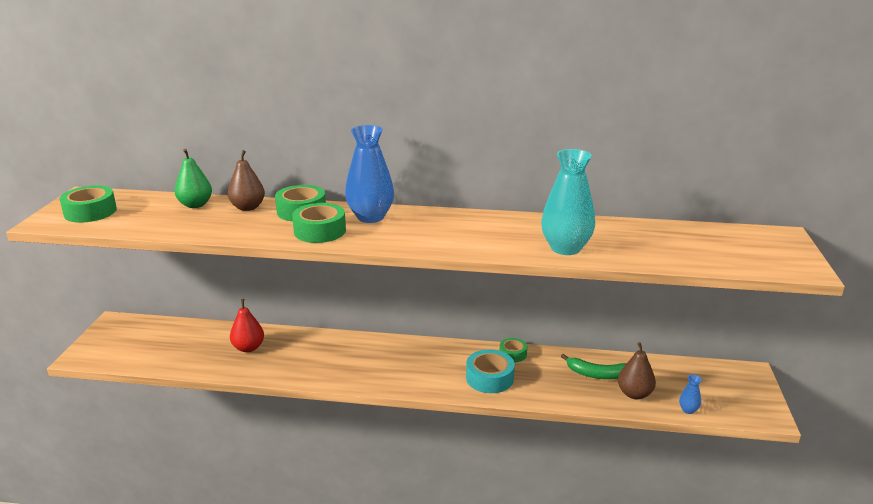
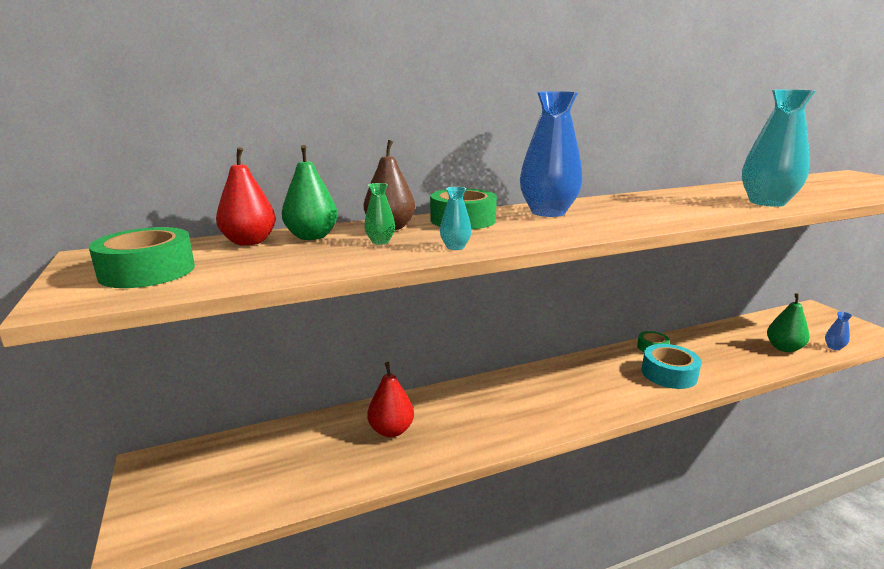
camera: 30 degrees left, 5 degrees down
(160, 201) = (249, 242): none -> red pear
(222, 218) = (380, 242): none -> green vase
(251, 234) = (455, 247): none -> turquoise vase
(320, 231) = (527, 230): green tape -> none
(597, 374) = (736, 342): green banana -> none
(634, 394) = (783, 348): brown pear -> green pear

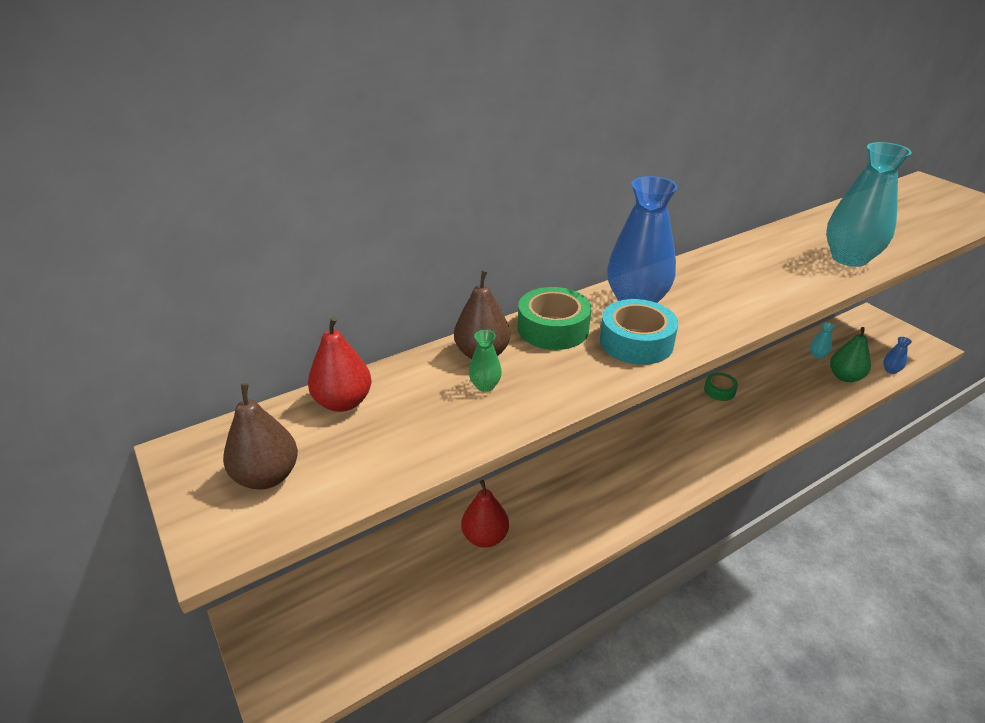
camera: 10 degrees left, 15 degrees up
(147, 271) = (267, 476): green tape -> brown pear
(312, 237) = (406, 383): green pear -> none
(455, 247) = (567, 388): turquoise vase -> turquoise vase (817, 355)
(669, 374) = (740, 426): turquoise tape -> turquoise tape (636, 342)

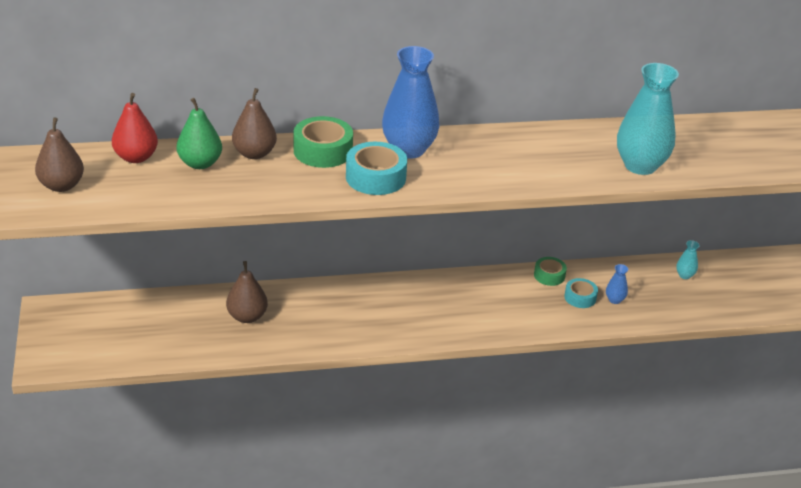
camera: 20 degrees right, 0 degrees up
(485, 386) = (237, 174): green vase -> none
(485, 537) = (247, 317): red pear -> brown pear
(761, 403) = (580, 297): none -> turquoise tape
(845, 377) = (691, 301): green pear -> green pear (200, 163)
(890, 370) = (748, 310): blue vase -> blue vase (614, 300)

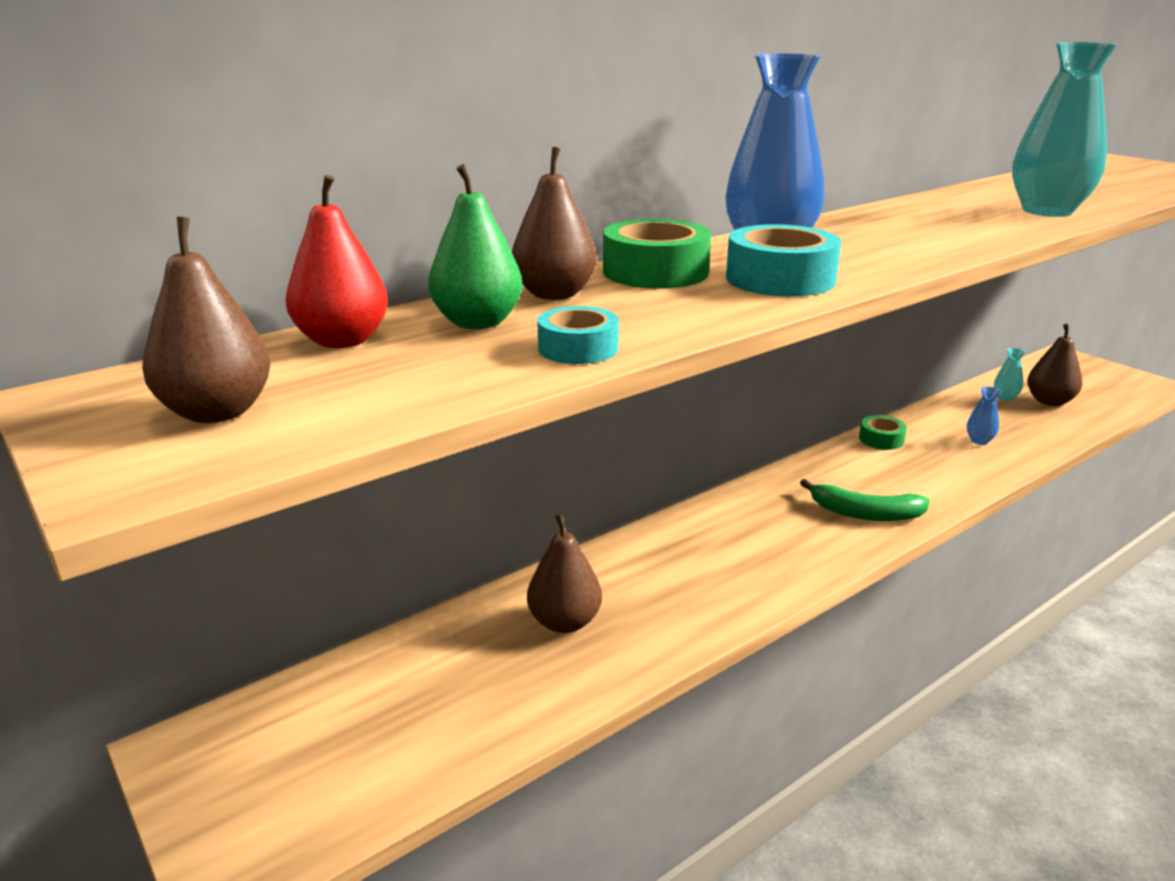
camera: 25 degrees left, 10 degrees down
(472, 319) = (866, 513): none -> green banana
(580, 297) = (943, 450): turquoise tape -> turquoise tape (578, 348)
(713, 289) = (1049, 401): none -> brown pear

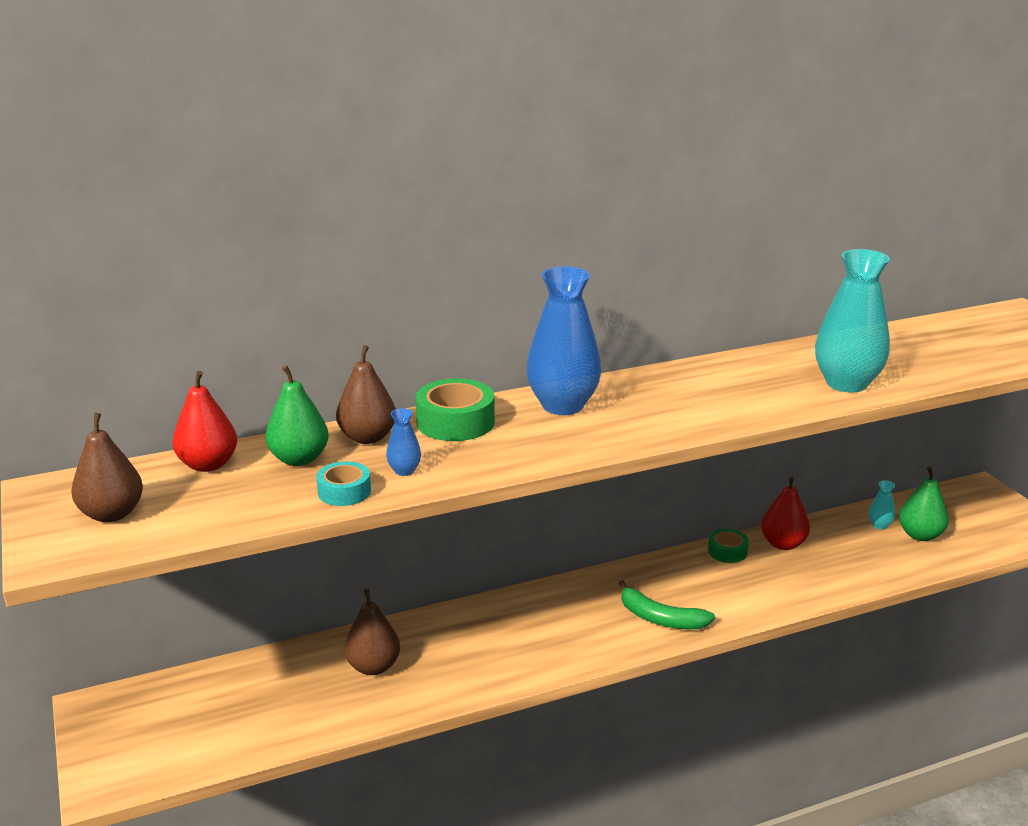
camera: 15 degrees right, 0 degrees up
(780, 279) = (537, 441): turquoise tape -> none
(929, 425) = (783, 544): none -> red pear
(979, 441) = (816, 566): blue vase -> blue vase (404, 471)
(1049, 401) = (920, 535): brown pear -> green pear

